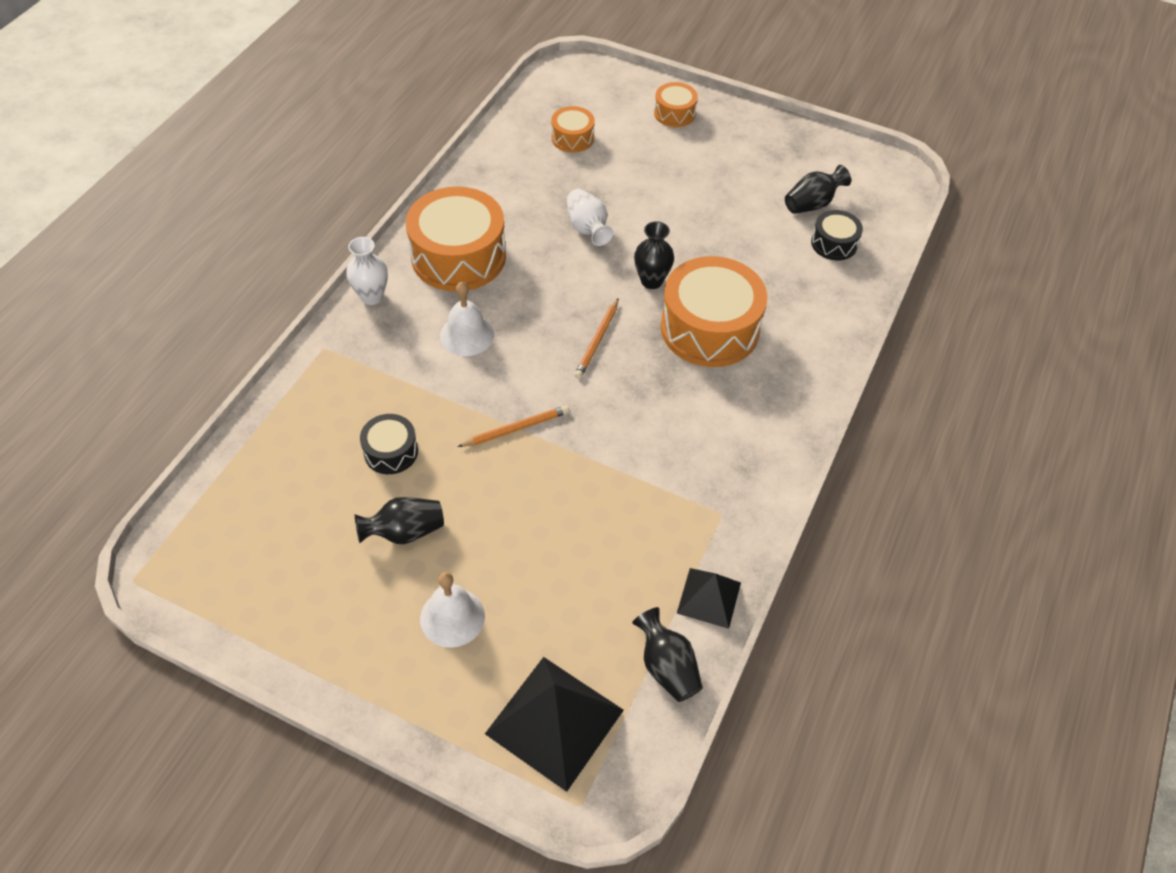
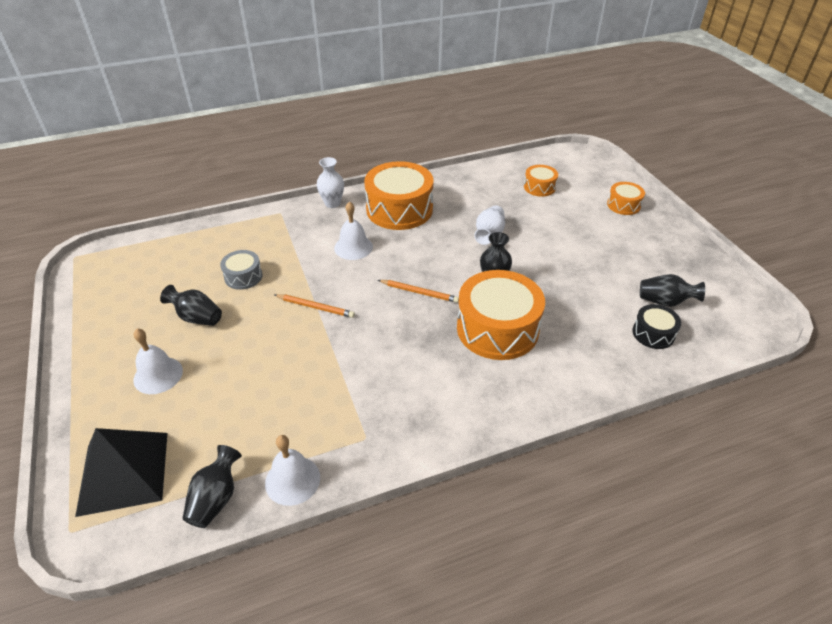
camera: 45 degrees right, 10 degrees down
(391, 451) = (243, 276): black drum -> grey drum
(597, 340) = (419, 292): orange pencil -> orange pencil turned 135 degrees counterclockwise
(709, 597) = (292, 480): black pyramid -> white bell

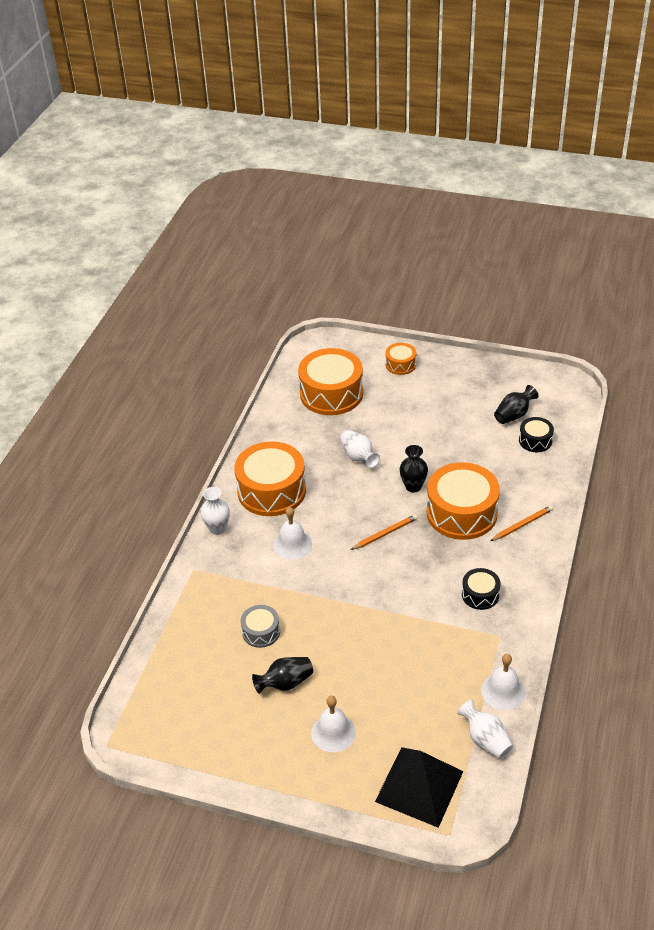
camera: 50 degrees left, 0 degrees up
(216, 498) = (485, 739): black vase -> white vase
(315, 307) = (344, 602): orange pencil -> orange pencil (522, 525)
(407, 395) = (480, 595): none -> black drum
(539, 187) = (331, 393): orange drum -> orange drum, size x2.01

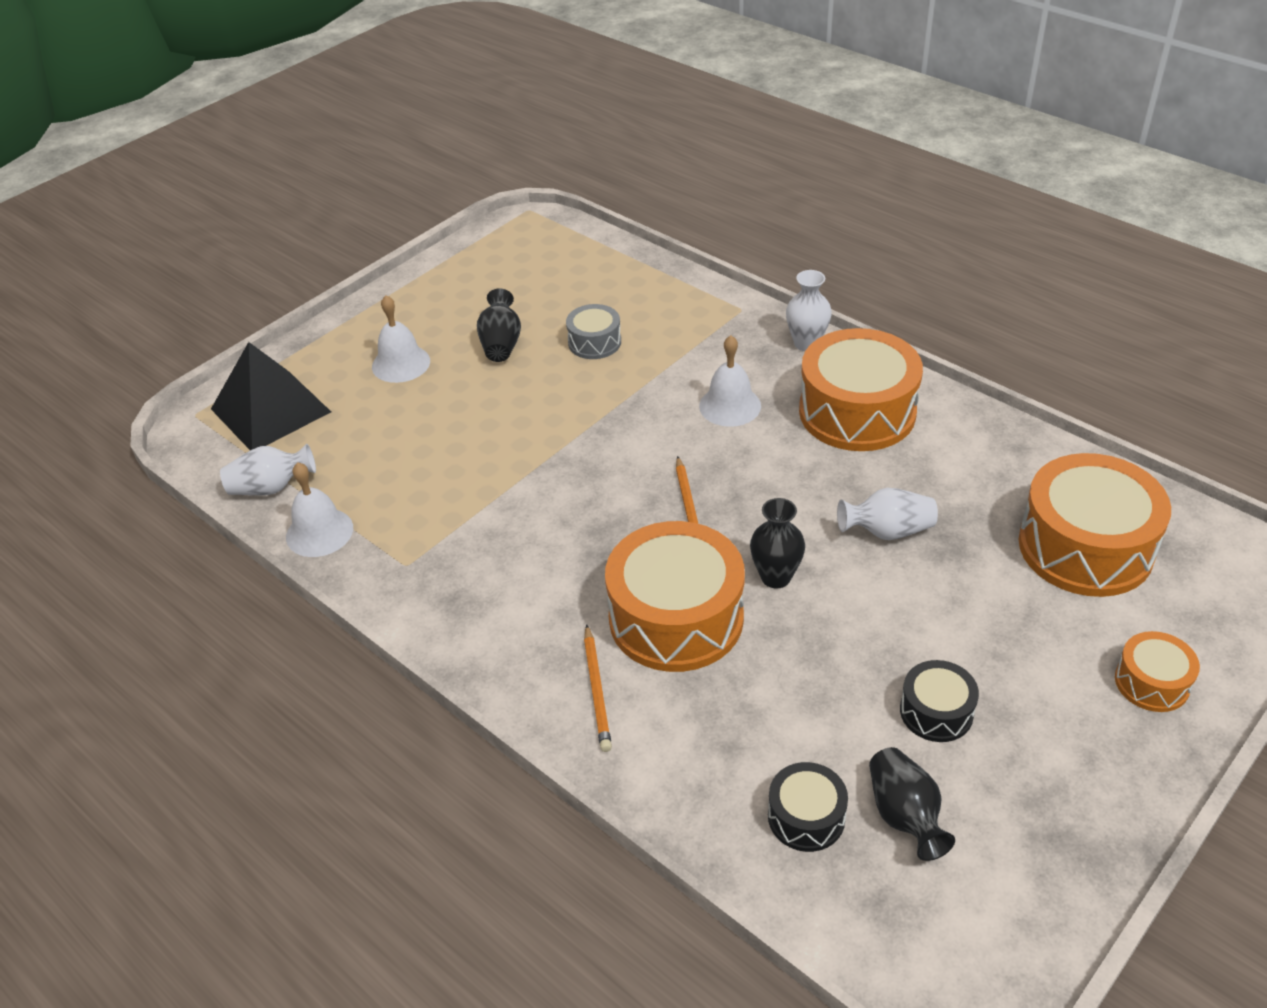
camera: 115 degrees right, 0 degrees up
(480, 595) = (493, 573): black drum -> black drum (936, 712)

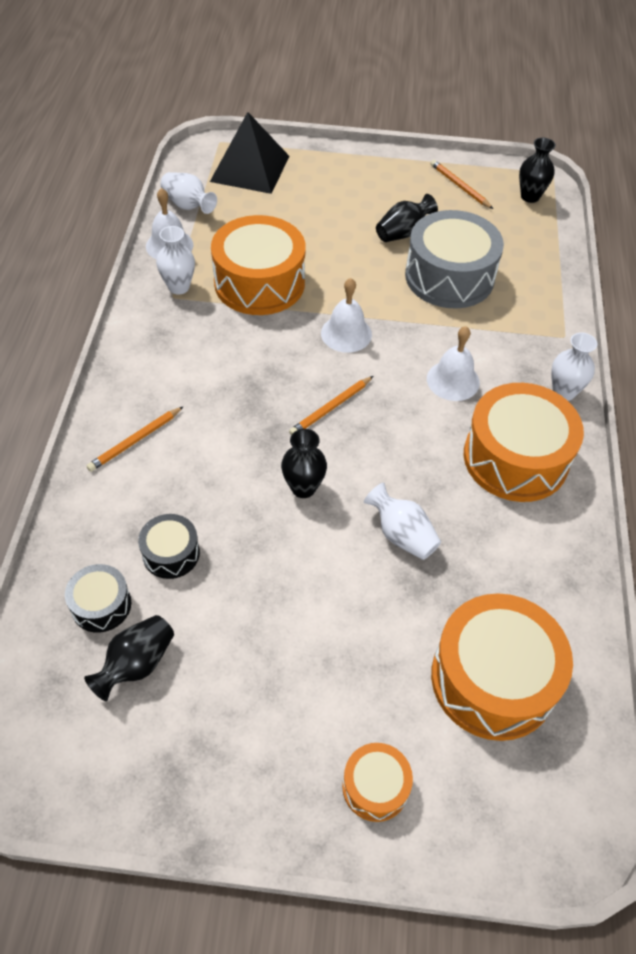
camera: 50 degrees right, 10 degrees up
(396, 552) = (179, 287): none -> white vase
(401, 363) = (340, 199): white bell -> white bell (346, 333)
(479, 275) = (460, 186): none -> orange pencil
(544, 239) = (530, 196): none -> black vase
(594, 342) = (449, 277): grey drum -> grey drum, size x2.01
(676, 618) = (225, 450): orange drum -> orange drum (259, 283)
(936, 712) = (243, 644): black drum -> black drum (171, 553)

